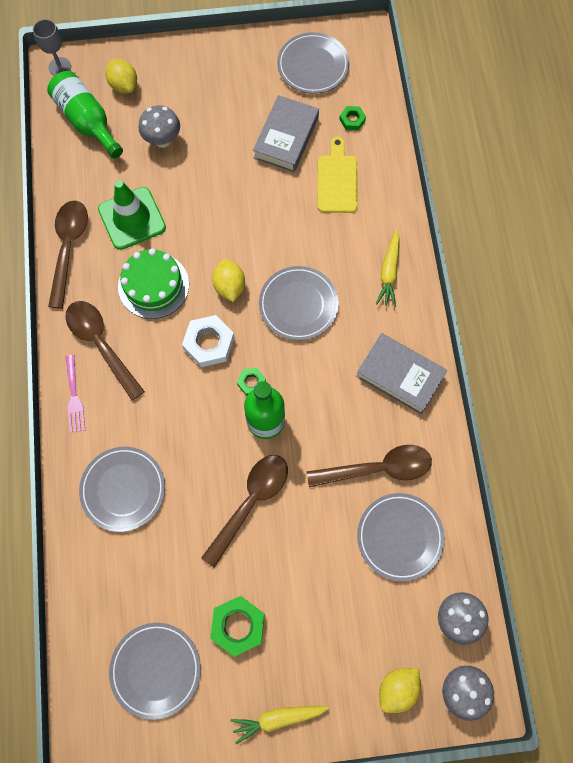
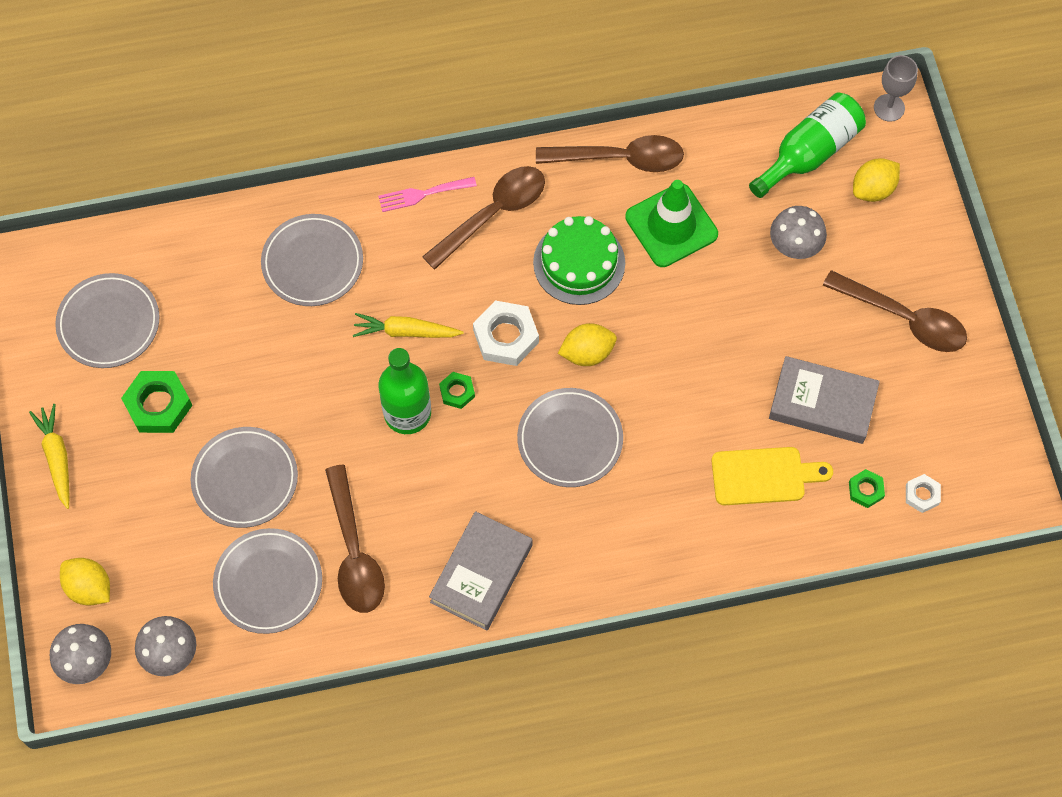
camera: 85 degrees right, 5 degrees down
(250, 502) = (303, 405): brown spoon -> brown spoon (904, 318)
(313, 66) = (949, 430): grey plate -> grey plate (245, 479)
(358, 88) = (922, 495): none -> white nut
(389, 272) = (629, 552): yellow carrot -> yellow carrot (406, 332)

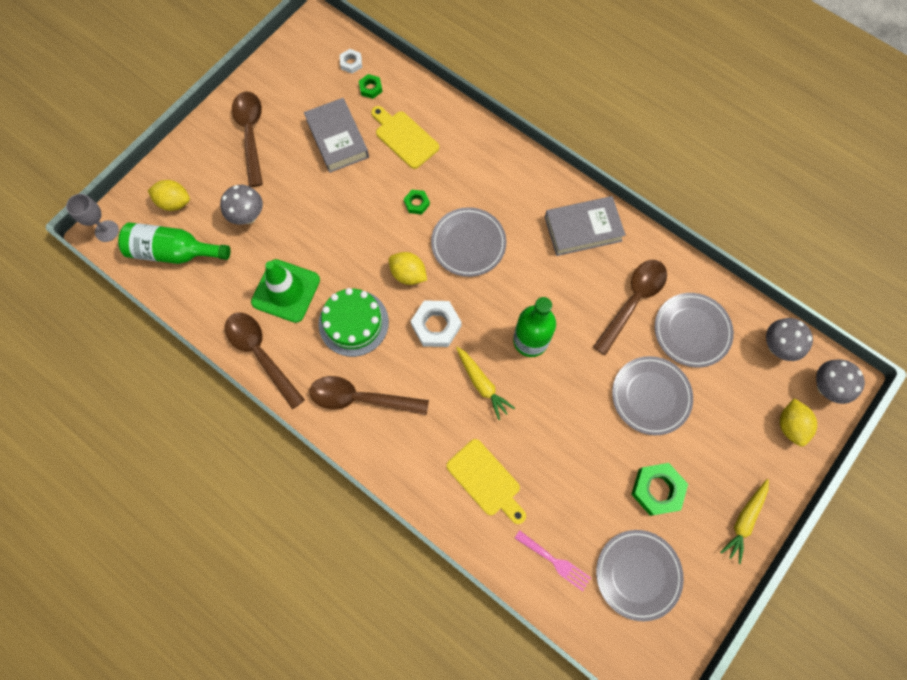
camera: 130 degrees left, 5 degrees up
(312, 263) = (486, 480): grey plate -> yellow cutting board
(422, 194) = (382, 453): pink fork -> pink fork (555, 562)
(457, 392) = (493, 324): green nut -> green nut (416, 203)

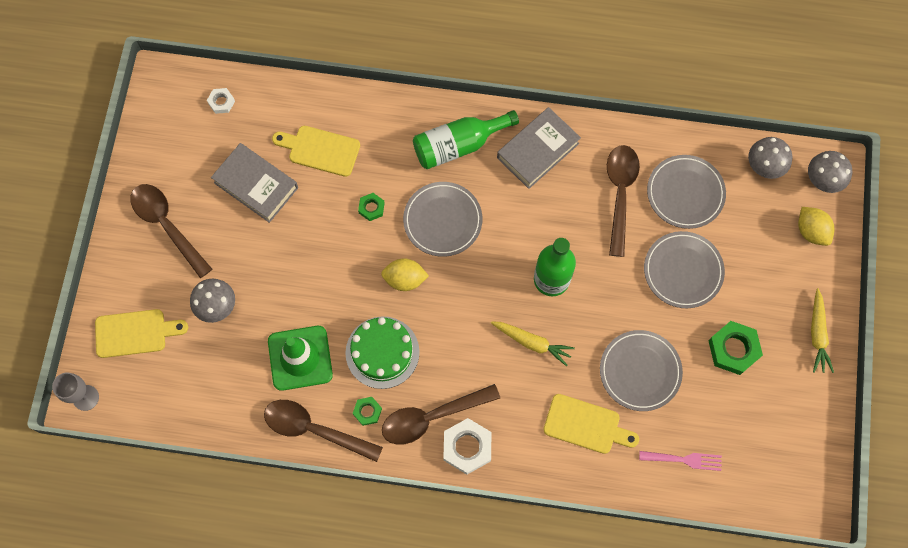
camera: 30 degrees left, 0 degrees up
(174, 202) = (135, 333): yellow lemon -> yellow cutting board
(174, 252) = (167, 381): green bottle -> green bottle (458, 145)
(370, 88) = (257, 118): green nut -> green nut (367, 411)
(436, 325) = (459, 313): white nut -> white nut (467, 447)
(638, 574) = (757, 430): grey plate -> grey plate (640, 371)

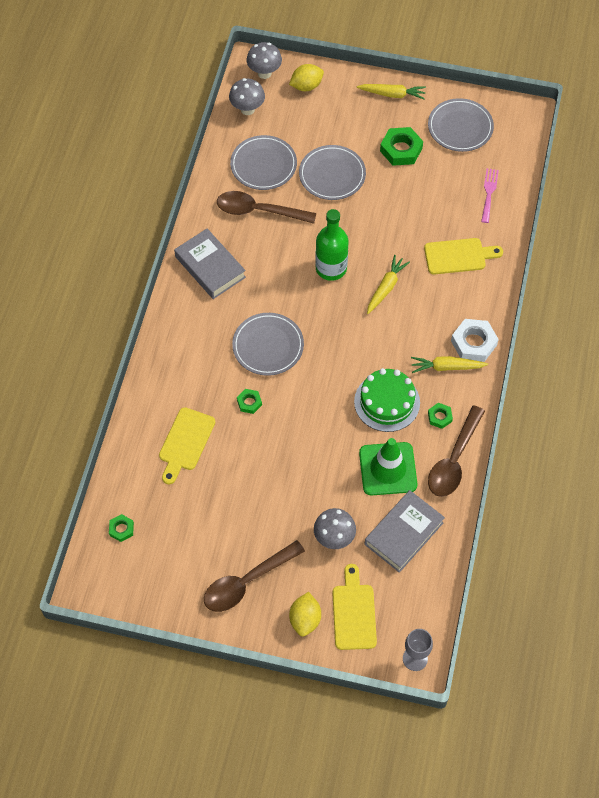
camera: 85 degrees left, 10 degrees down
(221, 102) = (121, 529): white nut -> green nut
(256, 185) = (214, 500): grey book -> grey book (404, 533)
(405, 279) = (321, 380): yellow lemon -> yellow lemon (305, 619)
(432, 417) = (446, 367): brown spoon -> yellow carrot
(458, 145) = (196, 328): green bottle -> none
(586, 425) = (458, 256): yellow cutting board -> yellow cutting board turned 60 degrees clockwise
(640, 371) = (415, 214): grey plate -> grey plate (460, 127)

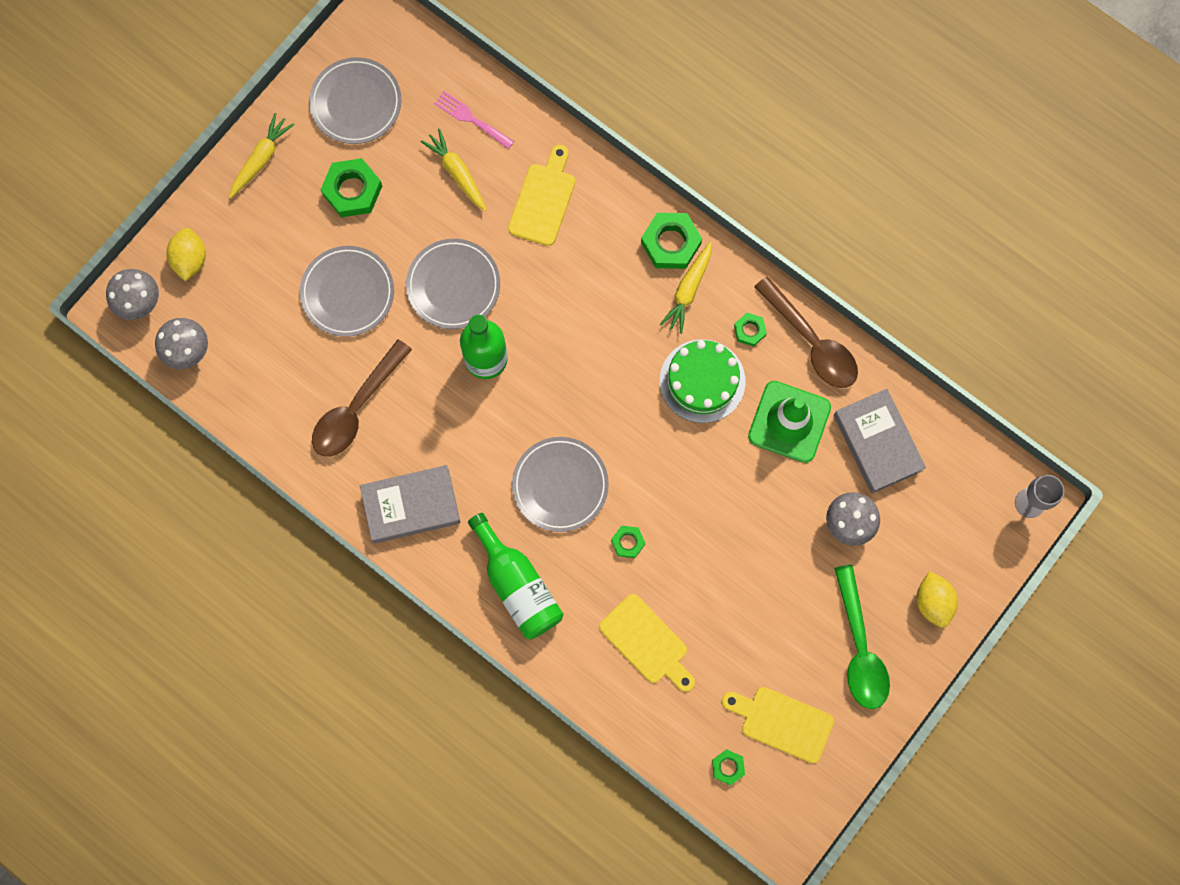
camera: 65 degrees left, 15 degrees up
(187, 349) = (517, 585): none -> green bottle
(247, 582) = (859, 647): brown spoon -> green spoon
(263, 165) = (288, 370): grey plate -> grey plate (453, 285)
(305, 619) = (933, 602): yellow lemon -> yellow lemon turned 45 degrees clockwise
(354, 612) = (948, 544): yellow cutting board -> yellow cutting board (782, 722)
(386, 288) = (546, 307): yellow carrot -> yellow carrot (457, 173)
(474, 343) = (671, 243): white nut -> green nut

